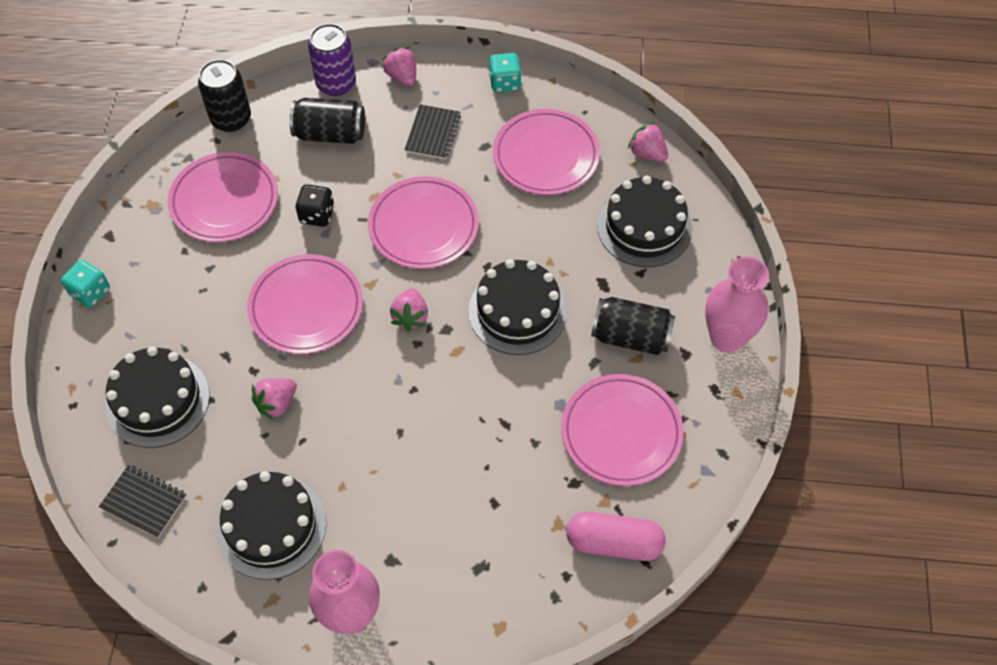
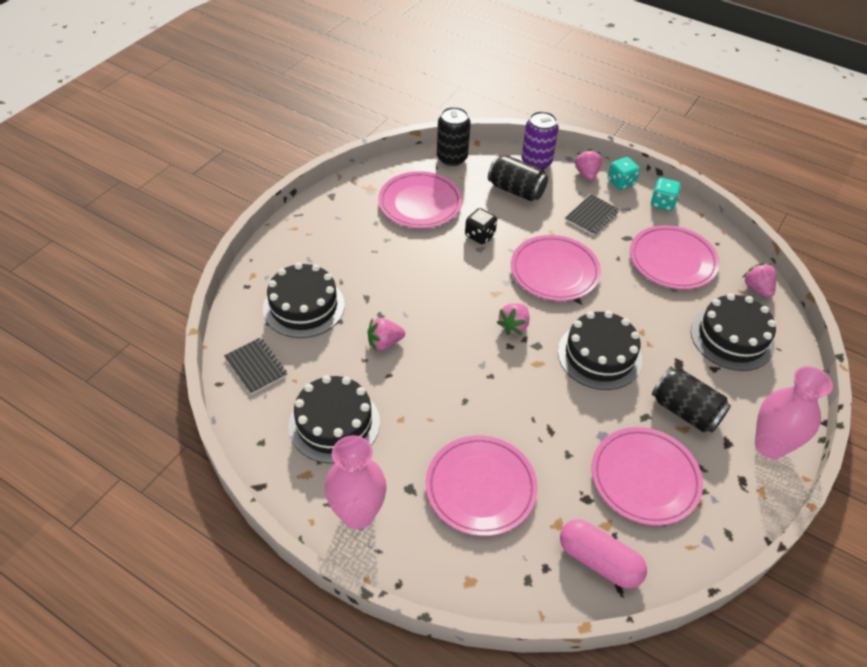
camera: 25 degrees right, 10 degrees down
(90, 292) = (299, 224): turquoise dice -> turquoise dice (621, 182)
(306, 307) = (440, 290): pink plate -> pink plate (480, 487)

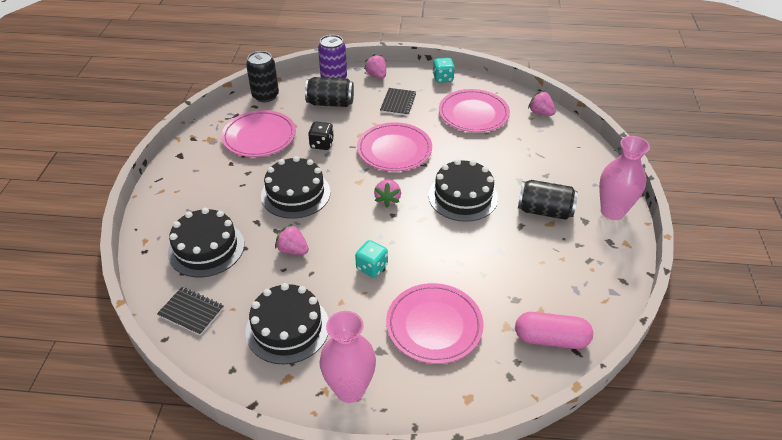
camera: 25 degrees left, 5 degrees down
(384, 343) = (293, 250): pink strawberry -> pink strawberry turned 75 degrees clockwise
(621, 182) = (405, 73): turquoise dice -> turquoise dice (372, 267)
(644, 478) = (546, 267): pink plate -> none
(732, 338) = (544, 150): black cake -> black cake (295, 194)

